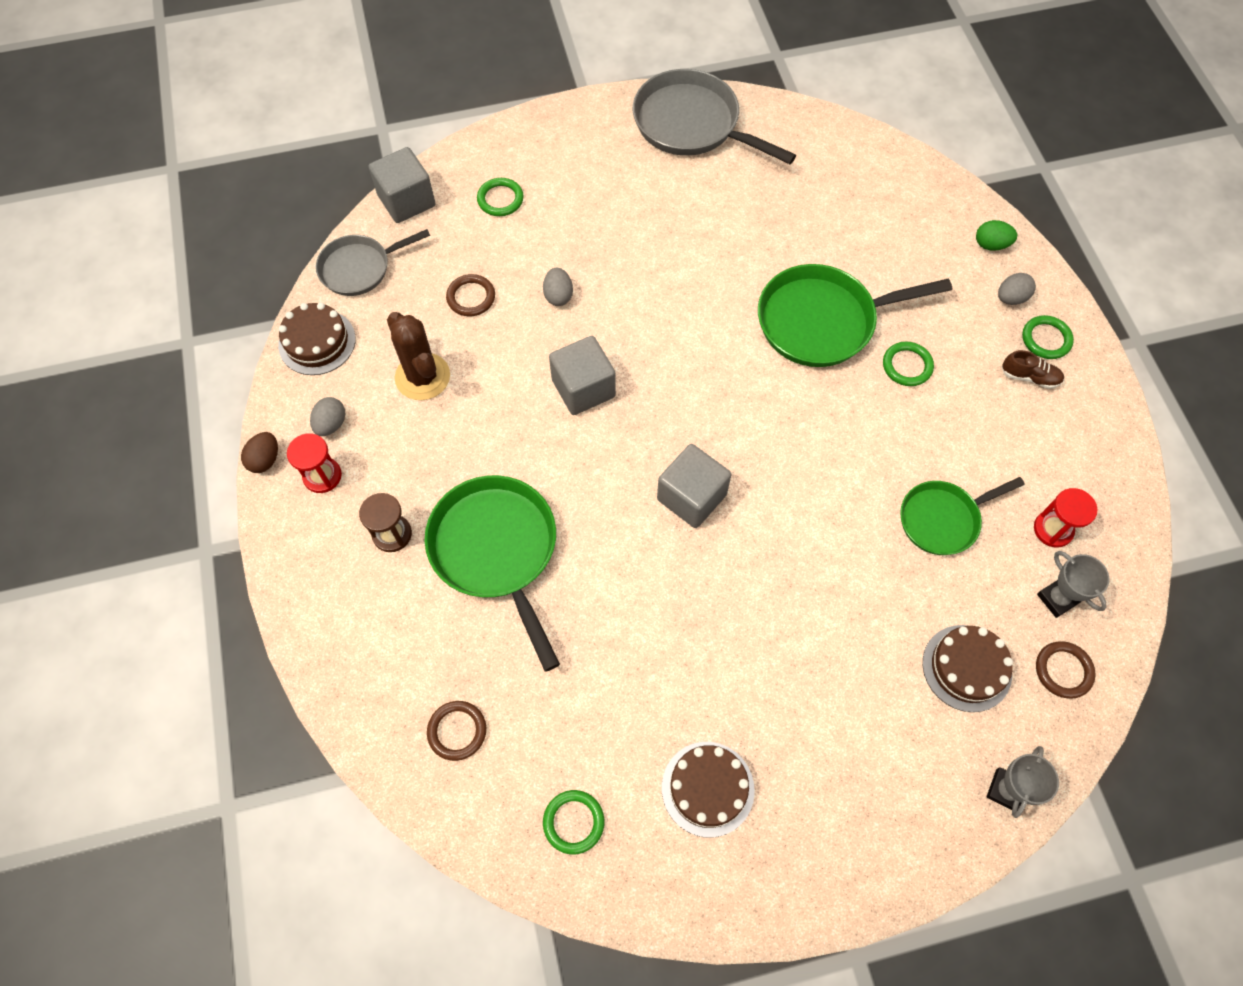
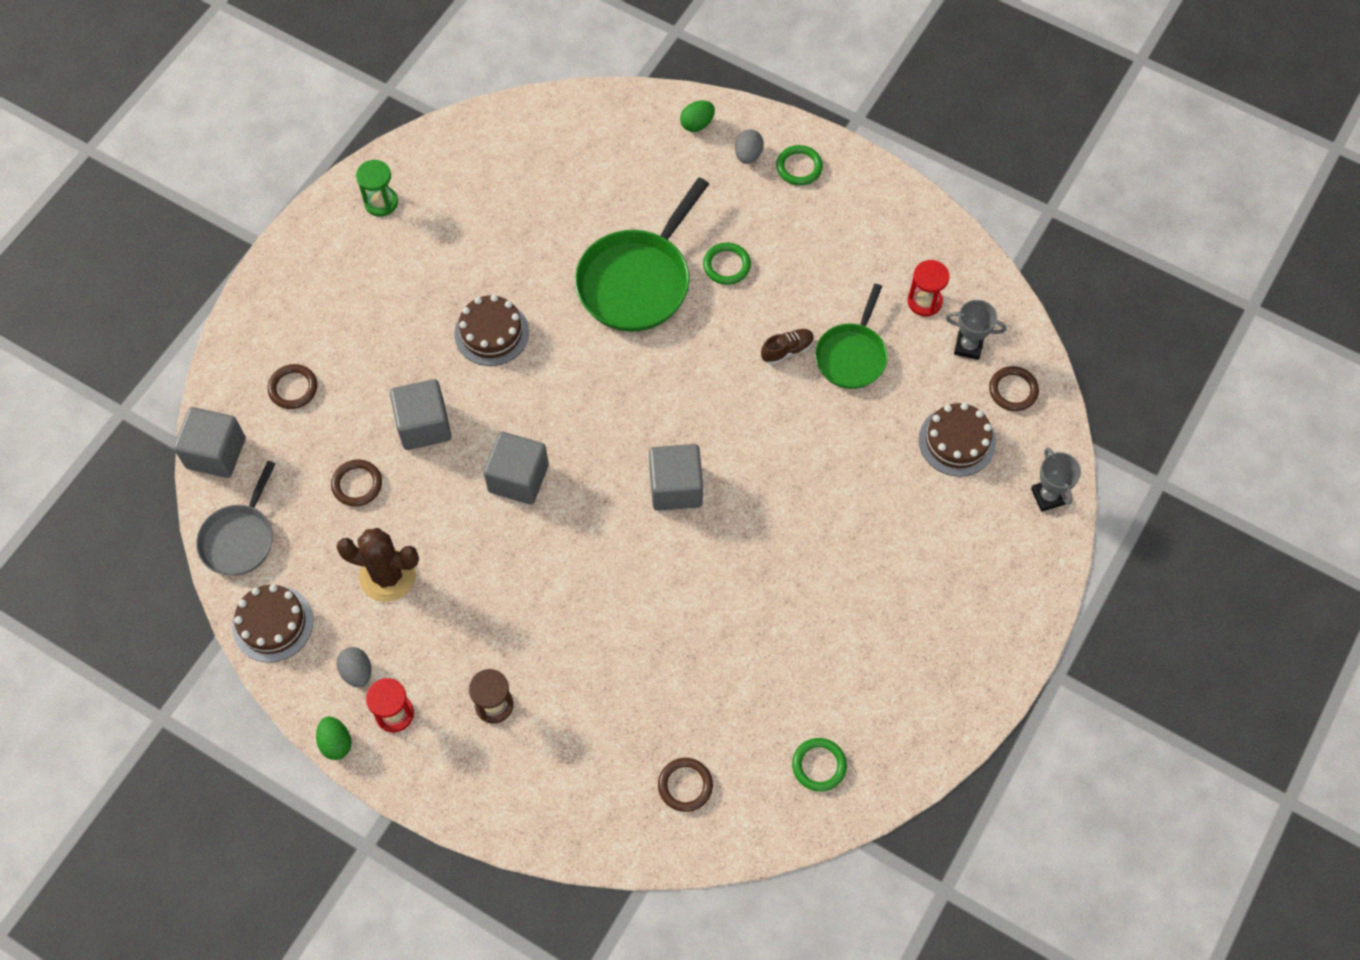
camera: 45 degrees left, 0 degrees up
(265, 460) = (336, 743): brown egg -> green egg
(496, 551) = (581, 647): green pan -> none
(500, 199) = (293, 388): green ring -> brown ring
(558, 296) = (424, 425): grey egg -> grey cube
(691, 124) = (381, 202): grey pan -> green hourglass
(707, 788) = (878, 665): brown cake -> brown cake (491, 333)
(1029, 377) = (813, 205): brown shoe -> brown shoe (787, 350)

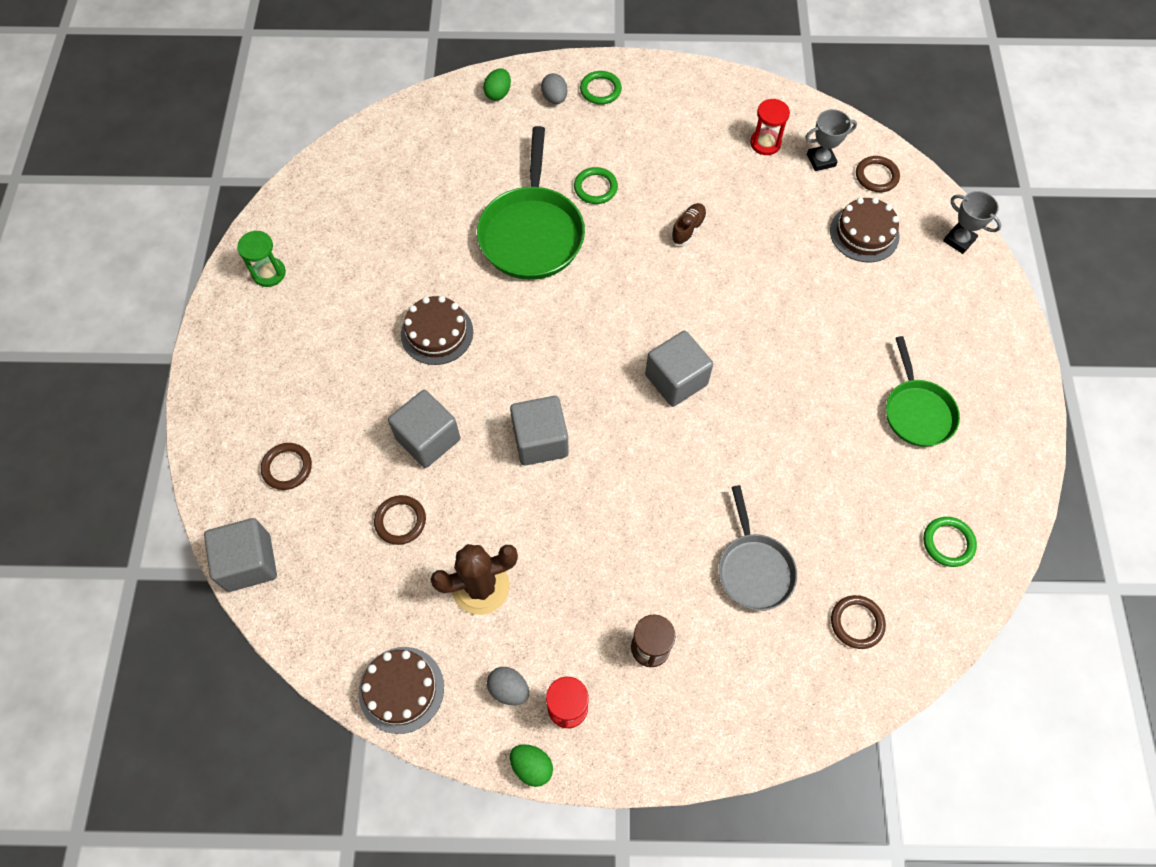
camera: 30 degrees left, 0 degrees up
(240, 538) = (320, 628): grey pan -> grey pan (754, 569)
(852, 355) = (740, 209): green pan -> green pan (917, 412)

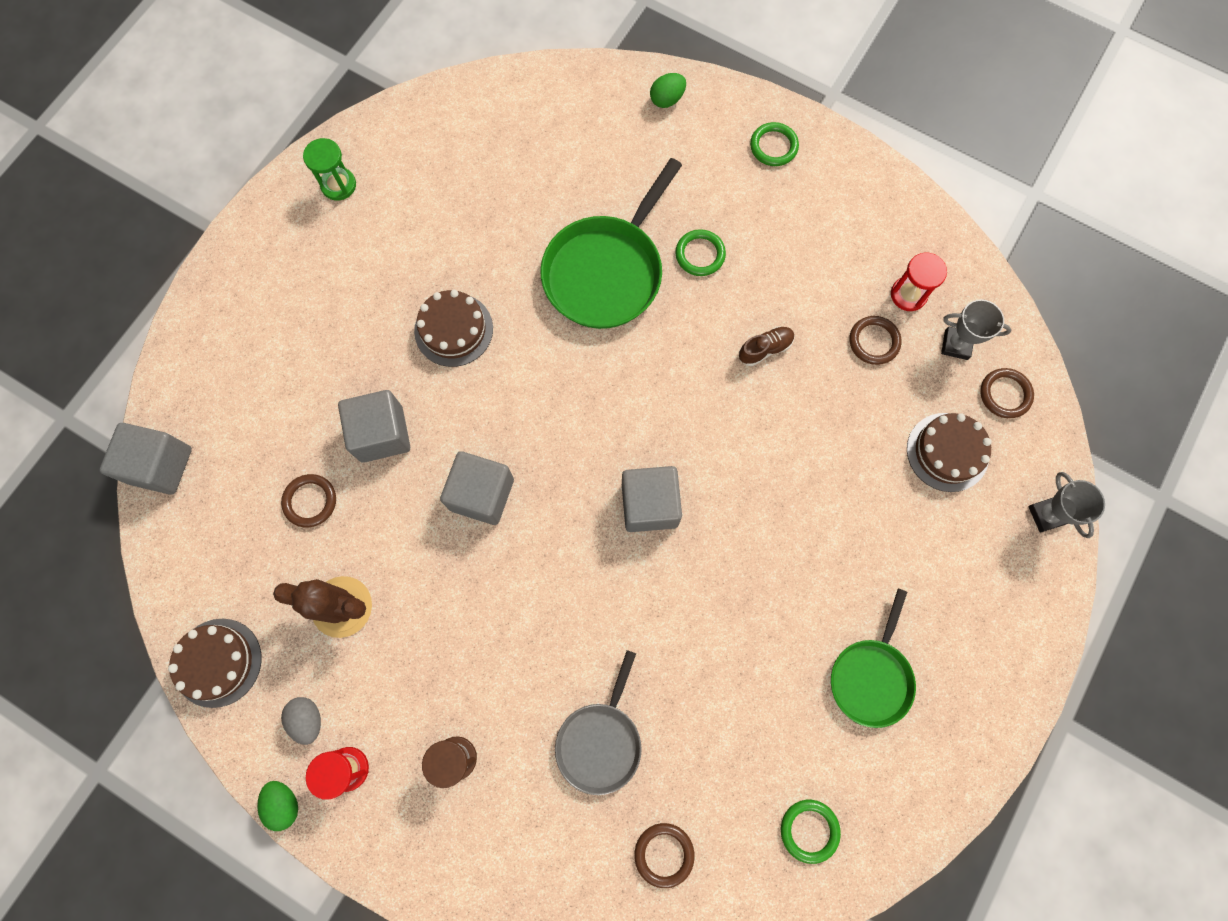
camera: 30 degrees right, 10 degrees up
(287, 467) = (244, 392): brown ring -> brown ring (874, 341)
(554, 98) = (720, 133): grey egg -> none

